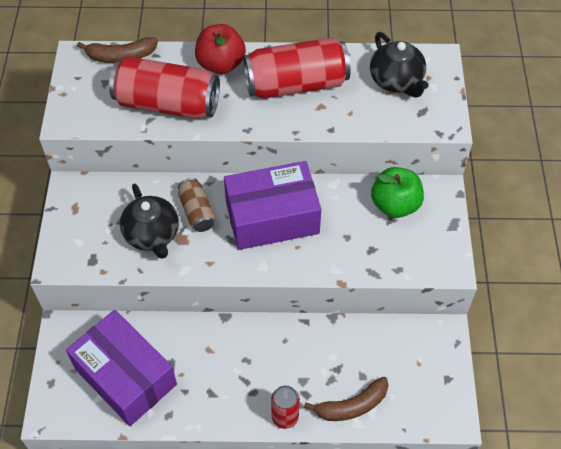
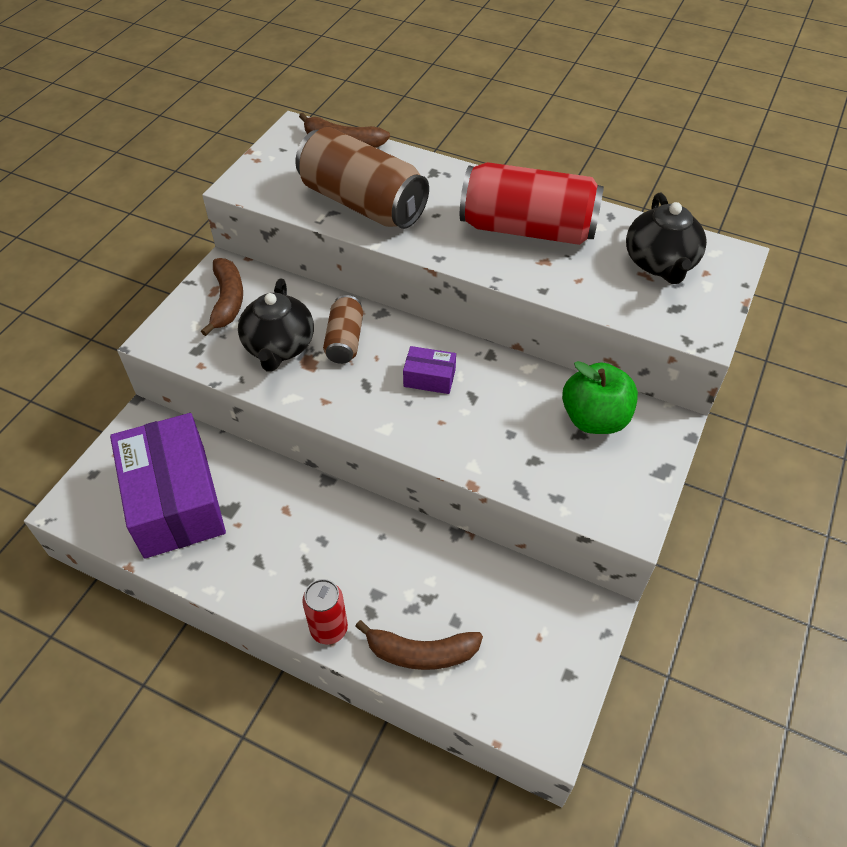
camera: 25 degrees right, 5 degrees down
(91, 213) = (227, 301): none -> brown banana
(167, 104) = (362, 203): red can -> brown can
(221, 64) = (449, 182): red apple -> none
(272, 217) = (429, 378): purple box -> purple box, size x0.42

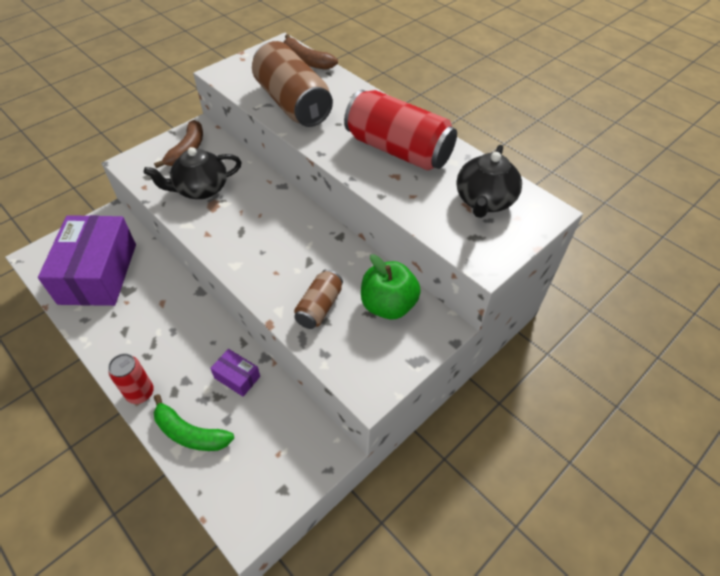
camera: 20 degrees right, 0 degrees up
(279, 347) = (200, 189): black teapot -> black teapot turned 45 degrees clockwise
(345, 340) = (246, 197): brown can -> brown can (319, 307)
(421, 653) = (190, 433): brown banana -> green banana
(429, 378) = (287, 239): purple box -> purple box (237, 377)

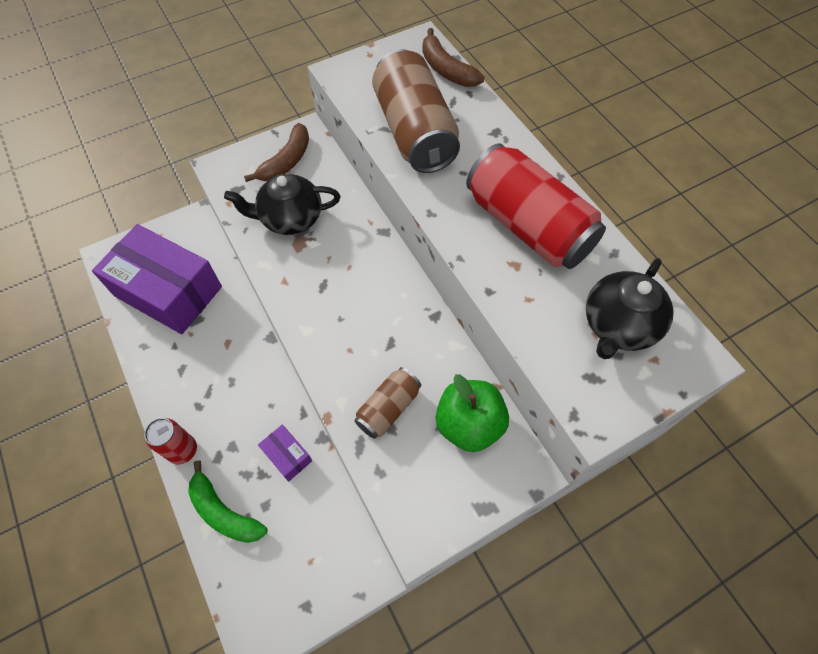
camera: 15 degrees right, 10 degrees up
(98, 273) = (168, 291): purple box -> purple box turned 75 degrees counterclockwise

